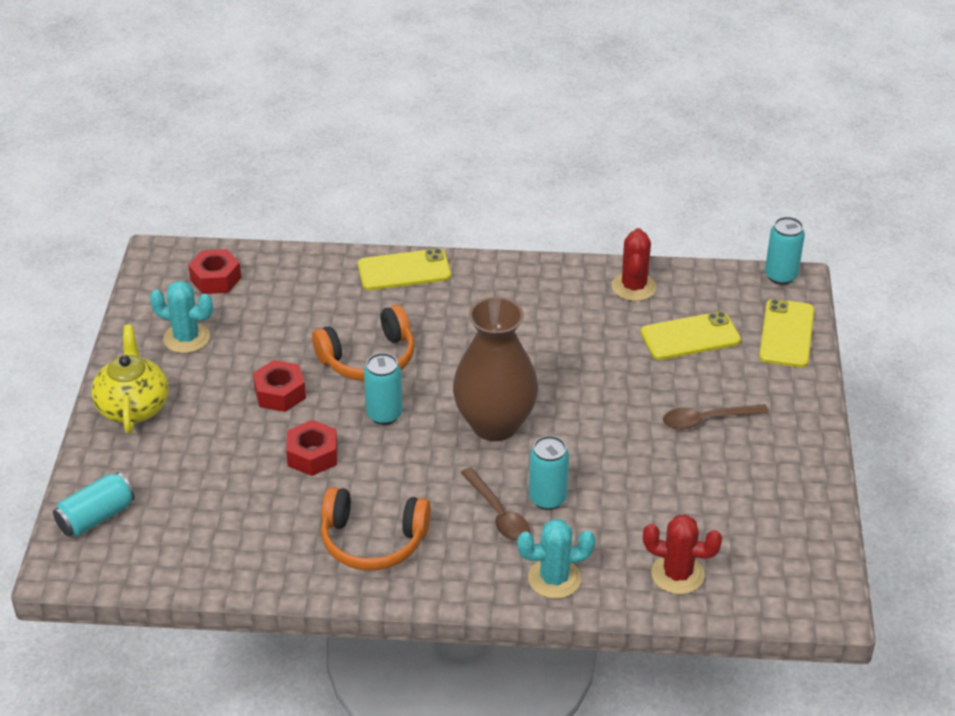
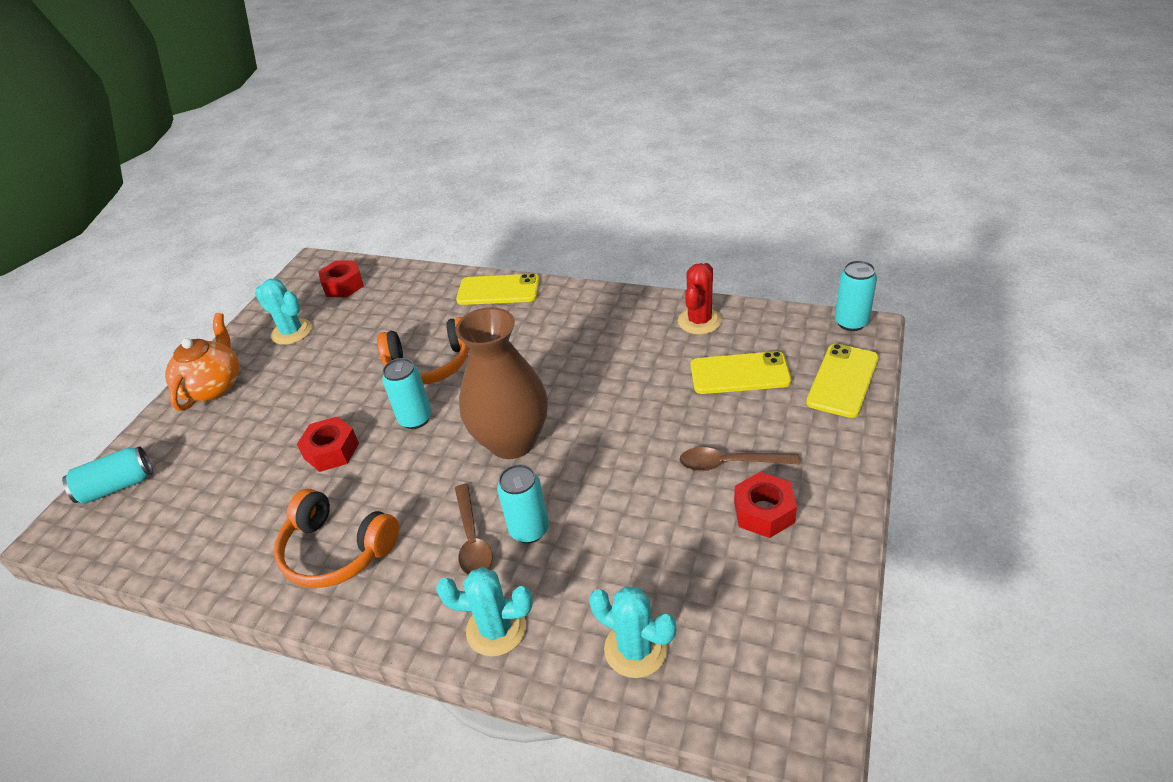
camera: 20 degrees right, 0 degrees up
(133, 407) = (213, 387): yellow teapot -> orange teapot
(280, 393) = (337, 388): red nut -> red nut (764, 512)
(677, 574) = (635, 649): red cactus -> turquoise cactus

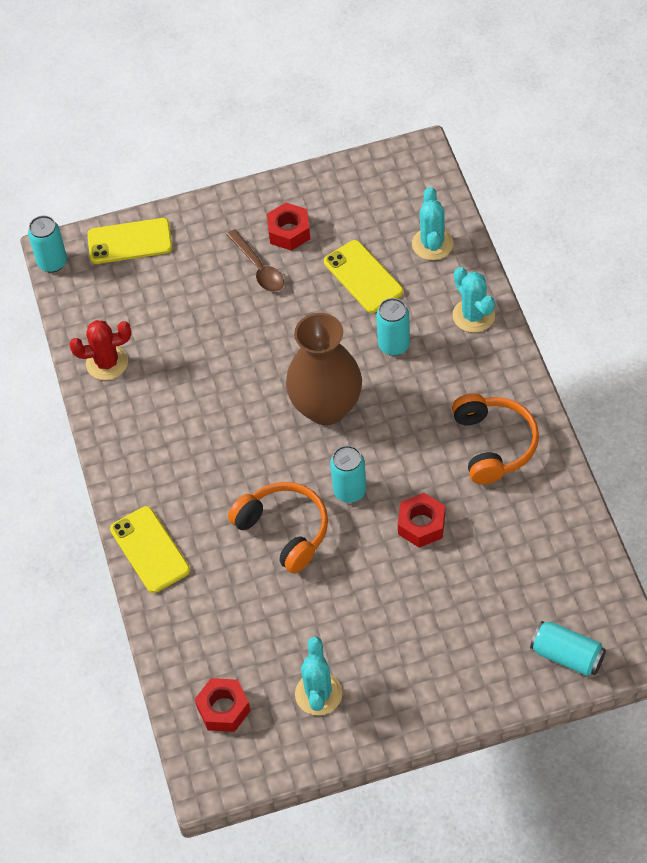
camera: 125 degrees left, 15 degrees up
(213, 387) = (427, 694): orange teapot -> none
(472, 539) = (425, 372): brown spoon -> none
(739, 373) = (159, 305): yellow phone -> yellow phone (363, 277)

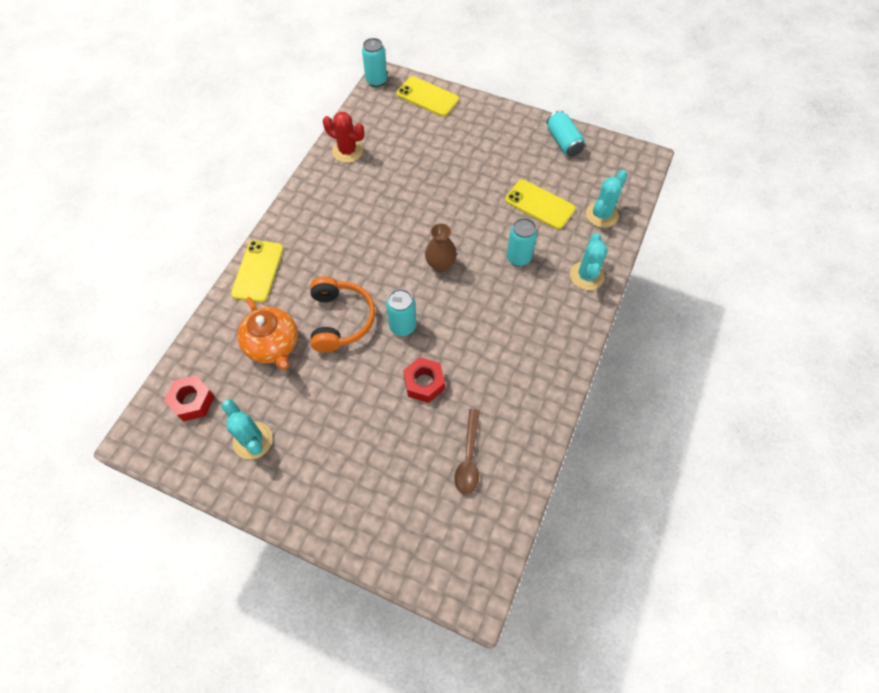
camera: 35 degrees right, 5 degrees up
(244, 603) = (273, 345): none -> orange teapot
(258, 268) = (483, 158): brown spoon -> brown spoon (468, 458)
(289, 232) = (521, 150): red nut -> none
(318, 694) = (253, 440): turquoise cactus -> turquoise cactus turned 75 degrees counterclockwise
(326, 407) = (440, 265): brown vase -> brown vase, size x0.52
(363, 277) = (539, 204): yellow phone -> yellow phone turned 60 degrees counterclockwise
(494, 444) = (521, 367): orange headphones -> none
(567, 656) = (429, 557): turquoise can -> turquoise can (563, 142)

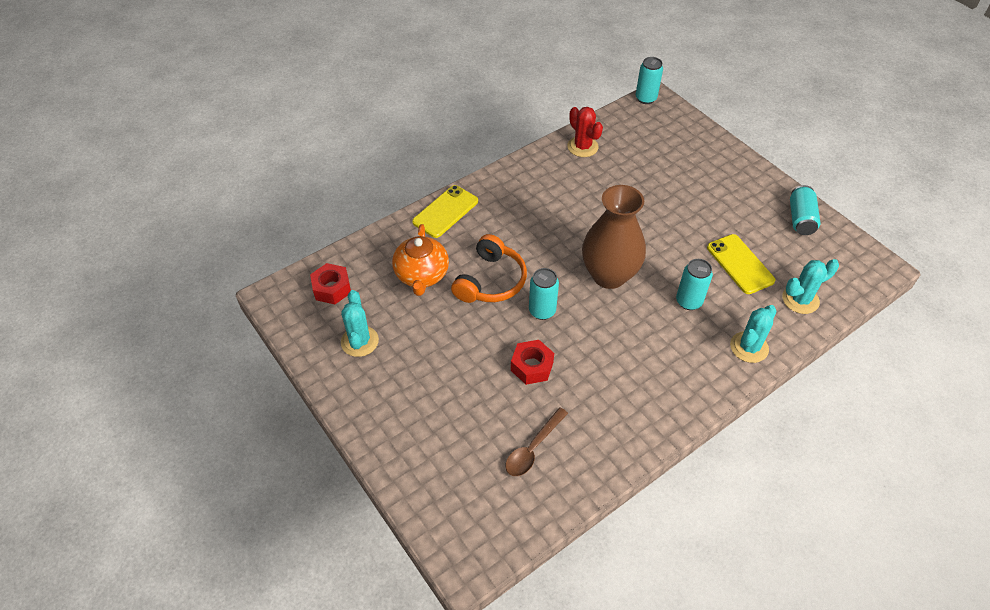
camera: 30 degrees right, 10 degrees down
(427, 97) = (686, 129): yellow phone -> none
(440, 265) = (609, 275): brown vase -> brown vase, size x1.91

